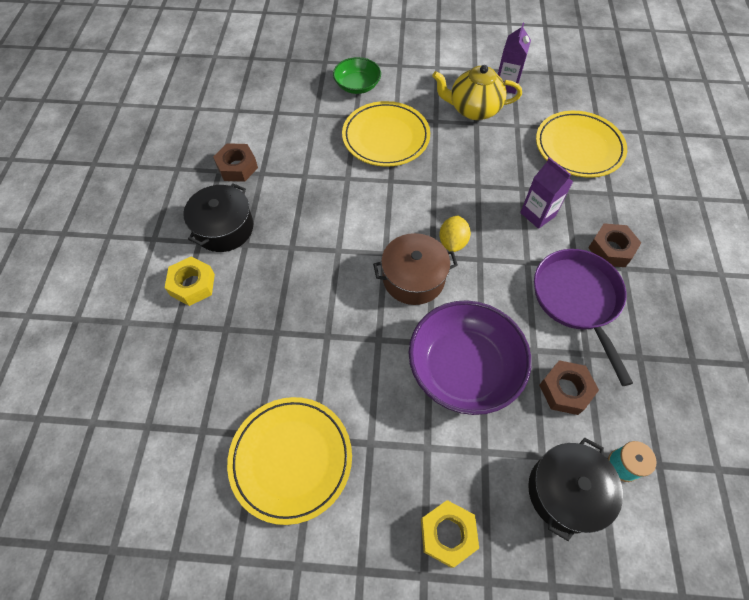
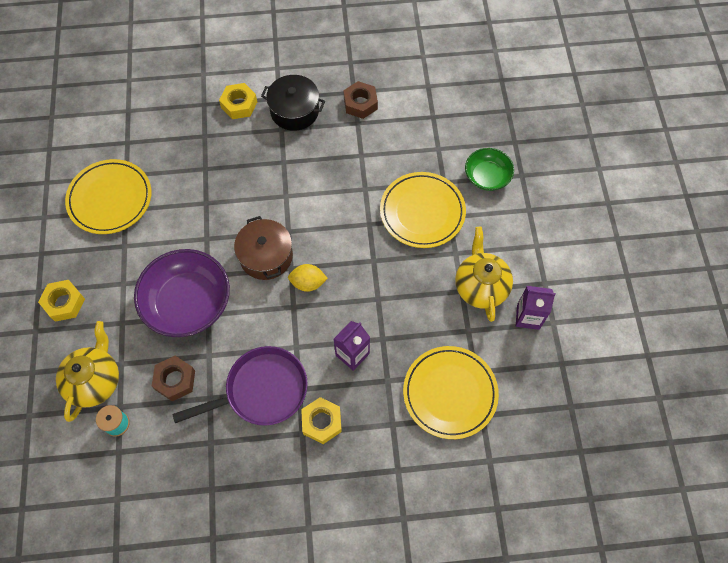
camera: 80 degrees right, 5 degrees up
(566, 492) = (95, 381): black pot -> yellow teapot
(611, 249) = (322, 422): brown nut -> yellow nut

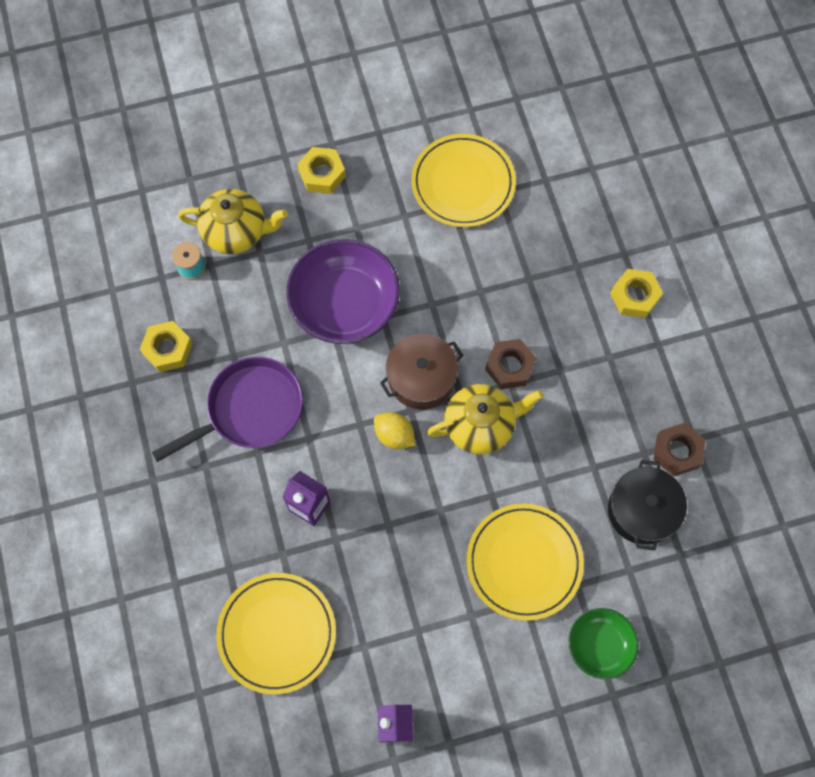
camera: 80 degrees right, 5 degrees up
(175, 380) = (249, 314): brown nut -> brown nut (510, 366)
(261, 390) = (249, 410): purple pan -> purple pan turned 90 degrees counterclockwise
(294, 111) = (642, 368): black pot -> black pot (642, 510)
(308, 283) = (394, 435): yellow lemon -> yellow lemon turned 45 degrees counterclockwise
(322, 422) = (221, 486): yellow nut -> yellow nut (168, 349)
(480, 286) = (428, 655): yellow teapot -> yellow teapot (480, 425)

